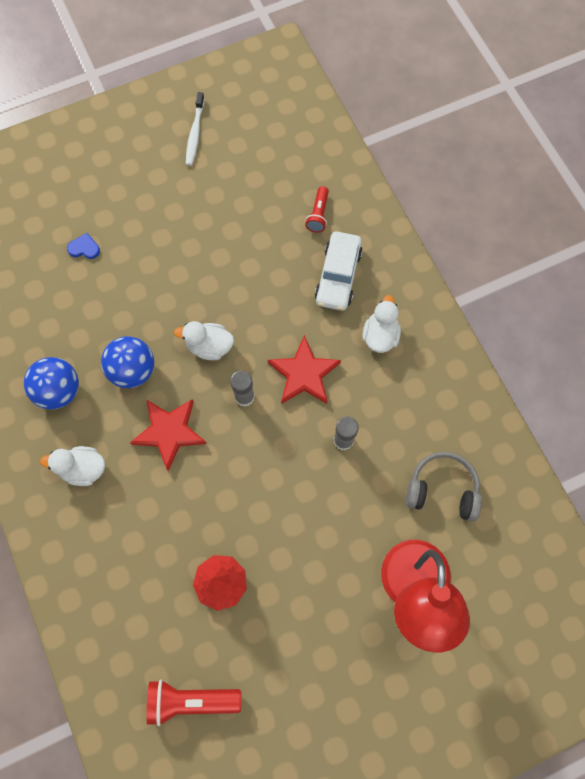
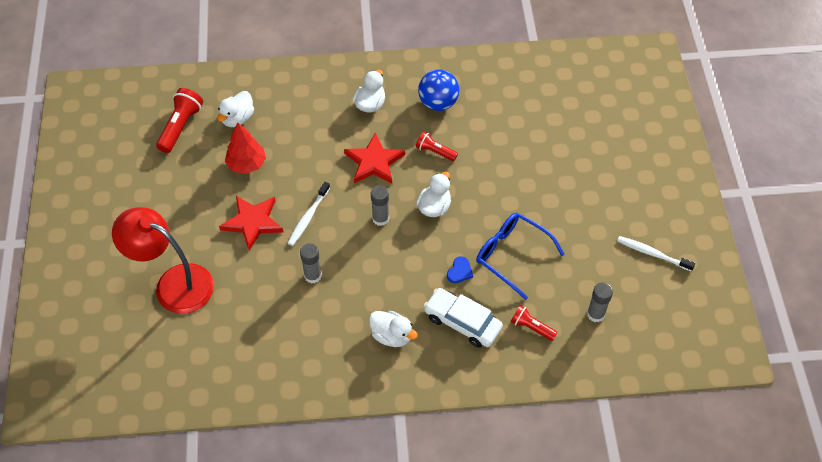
camera: 110 degrees right, 15 degrees down
(84, 248) = (558, 145): blue heart -> blue heart (459, 271)
(133, 370) = (435, 151): blue ball -> red flashlight
(155, 627) = (237, 118): none -> white duck
(243, 254) = (512, 255): none -> blue glasses
(271, 476) = (308, 217): none -> white toothbrush
(282, 165) = (595, 314): none -> grey glue stick
(304, 374) = (382, 266): red star -> red star (253, 222)
(442, 489) = (238, 333): grey headphones -> none

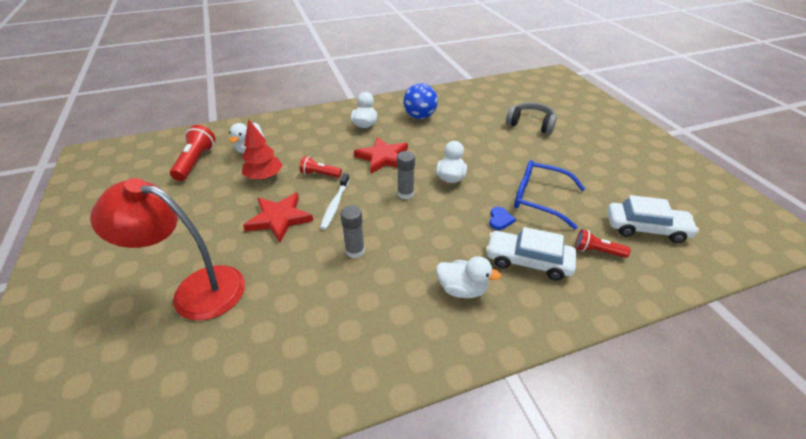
camera: 15 degrees left, 15 degrees down
(435, 151) = (432, 143): red flashlight -> red flashlight (320, 174)
(563, 144) = (530, 124): none -> grey headphones
(595, 314) = (646, 228): grey glue stick -> white car
(652, 254) = (654, 176): white toothbrush -> none

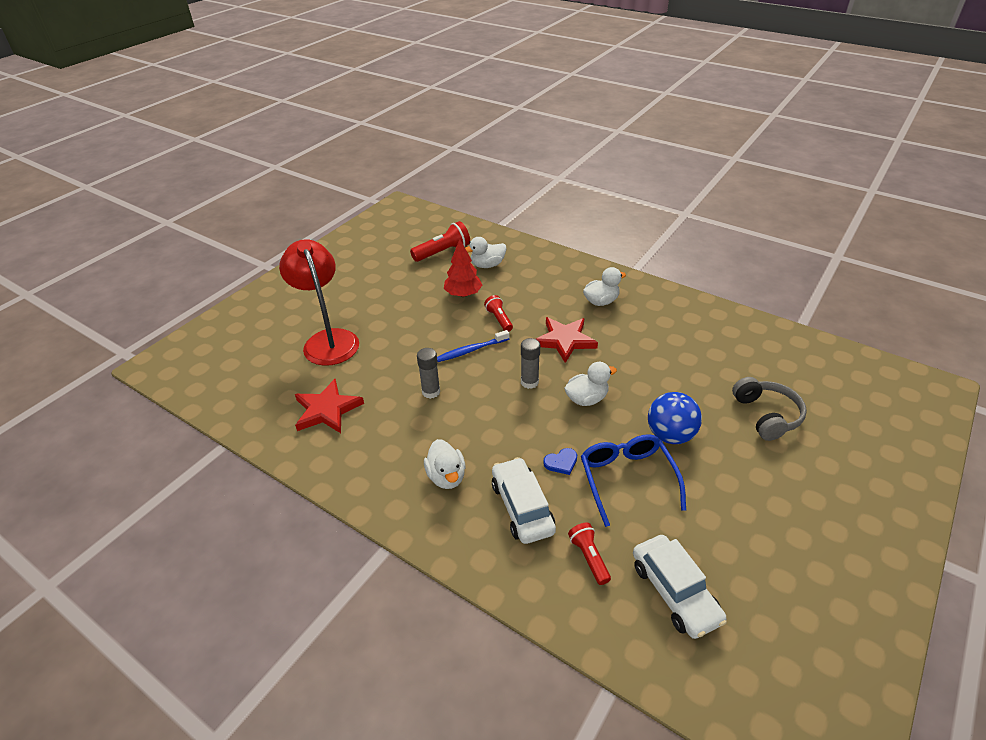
camera: 55 degrees right, 0 degrees up
(279, 218) = (426, 332): red star -> red star (327, 410)
(335, 205) = (471, 350): white toothbrush -> blue toothbrush
(420, 116) = (663, 327): blue ball -> blue ball (670, 435)

